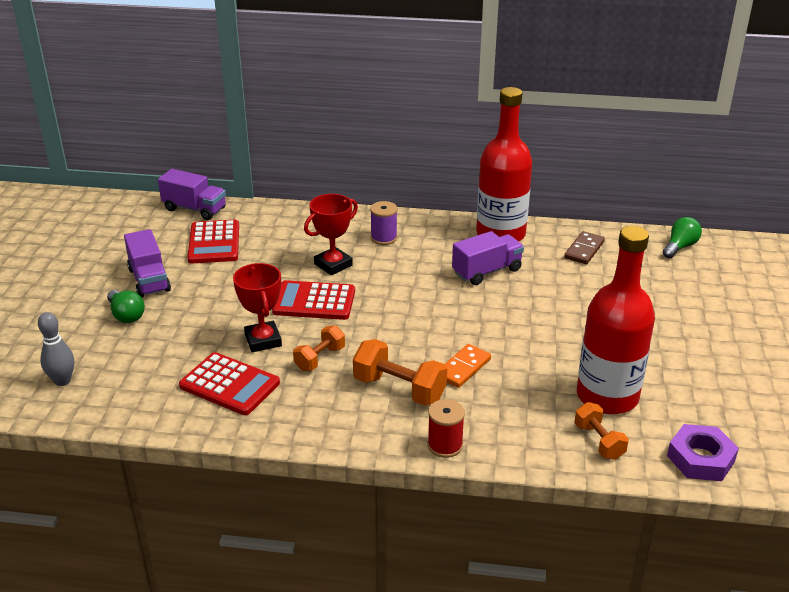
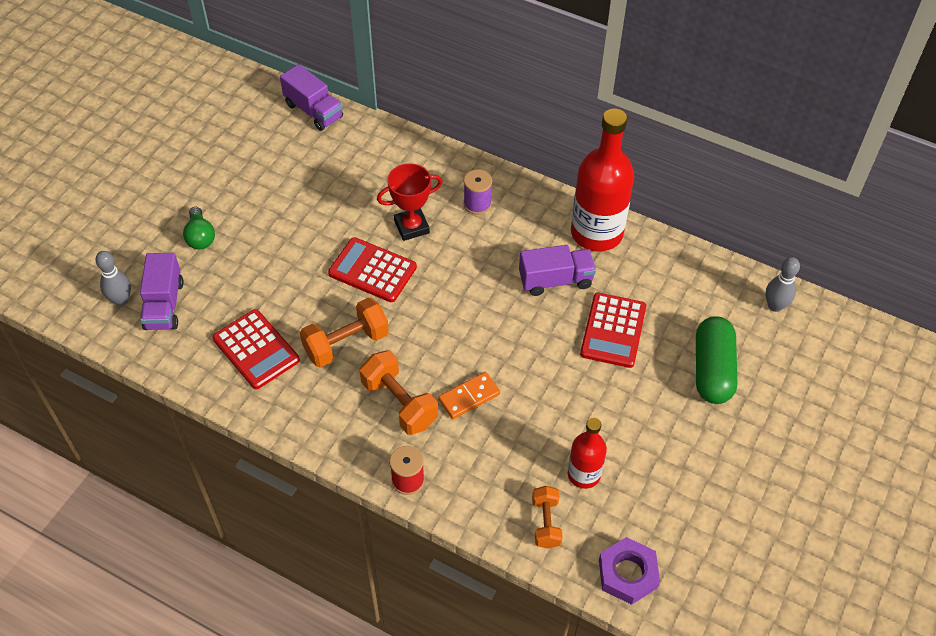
camera: 20 degrees right, 20 degrees up
(149, 280) = (236, 197): purple truck -> purple truck (164, 305)
(214, 243) = (313, 164): red calculator -> red calculator (613, 330)
(263, 340) = (306, 305): red trophy -> none
(320, 358) = (346, 344): orange dumbbell -> orange dumbbell, size x1.59
(584, 250) = (670, 280): brown domino -> none
(607, 396) = (584, 474): red bottle -> red bottle, size x0.55
(662, 298) = (712, 370): none -> green capsule
(680, 247) = (775, 306): green light bulb -> grey bowling pin

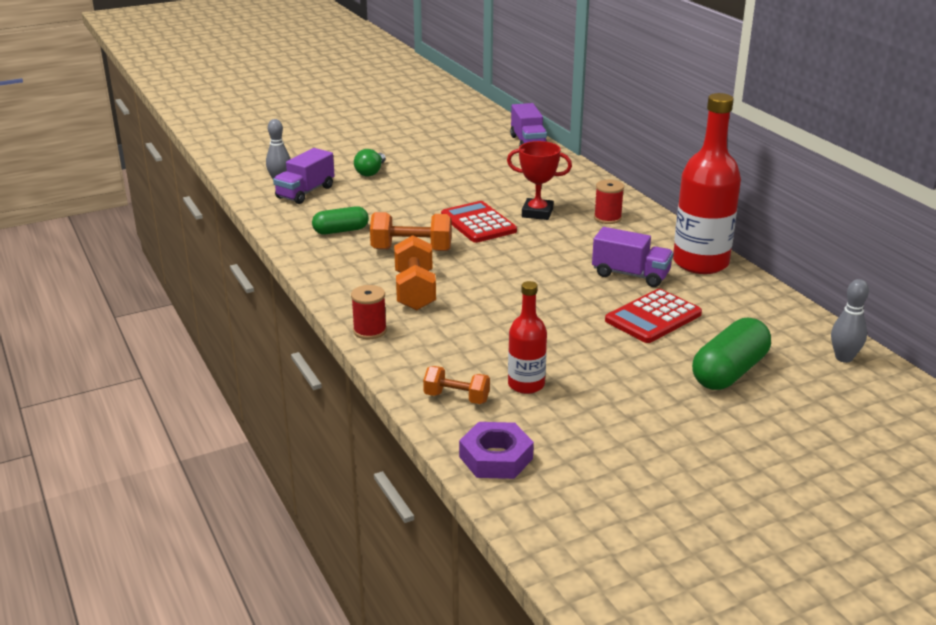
camera: 35 degrees right, 25 degrees down
(256, 349) = (341, 231): red calculator -> green capsule
(469, 397) = (476, 307): orange domino -> none
(477, 204) = (607, 218): purple spool -> red spool
(546, 523) = (456, 398): orange dumbbell -> orange dumbbell turned 75 degrees clockwise

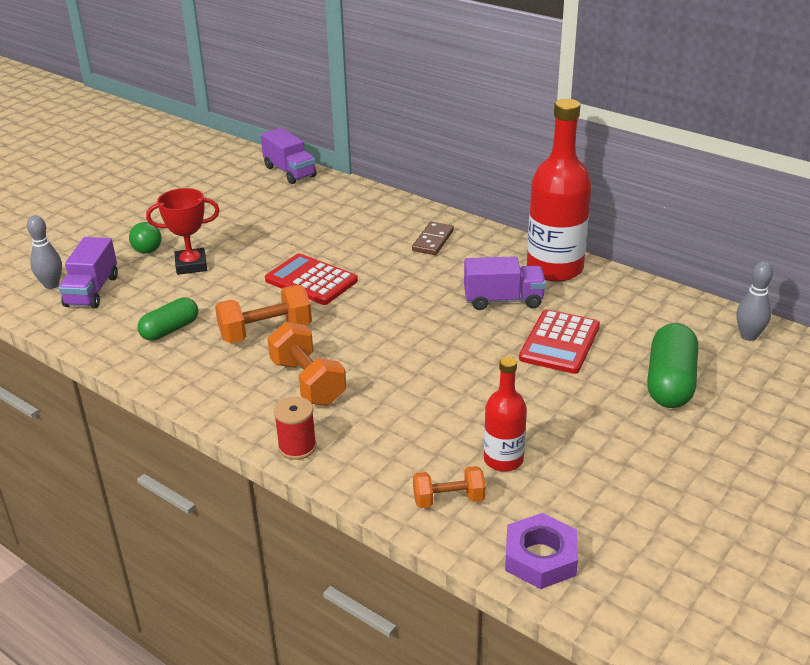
camera: 25 degrees left, 5 degrees up
(537, 213) = (361, 252): red trophy -> red trophy (191, 265)
(607, 218) = (433, 241): red spool -> brown domino

